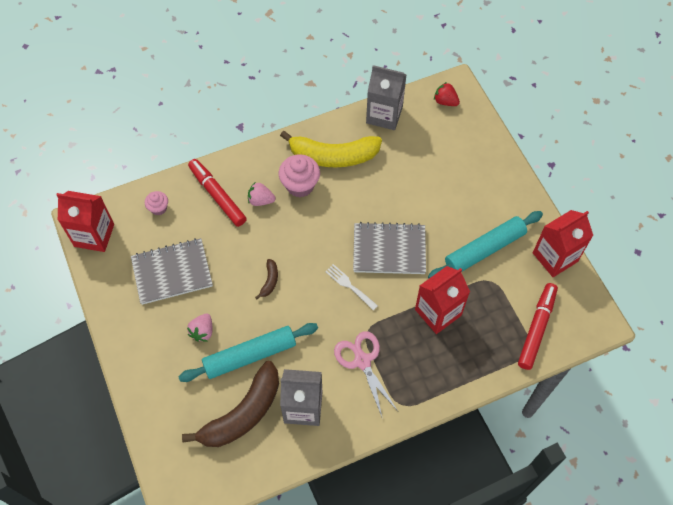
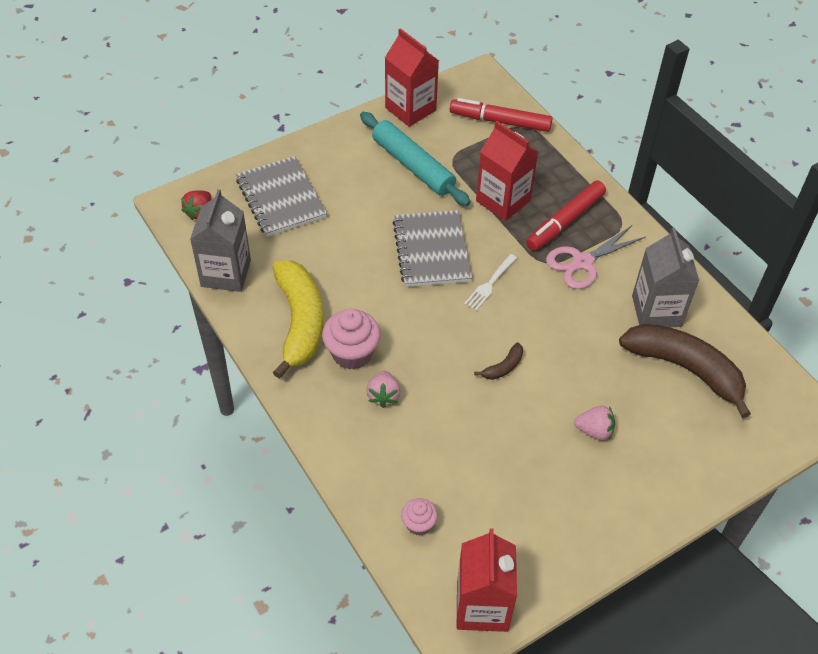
camera: 100 degrees left, 10 degrees down
(172, 272) = (518, 484): grey notebook -> grey notebook (281, 198)
(217, 196) = (385, 450): red marker -> red marker (565, 221)
(250, 356) = (611, 373): turquoise rolling pin -> none
(270, 281) = (503, 367): brown banana -> brown banana turned 135 degrees clockwise

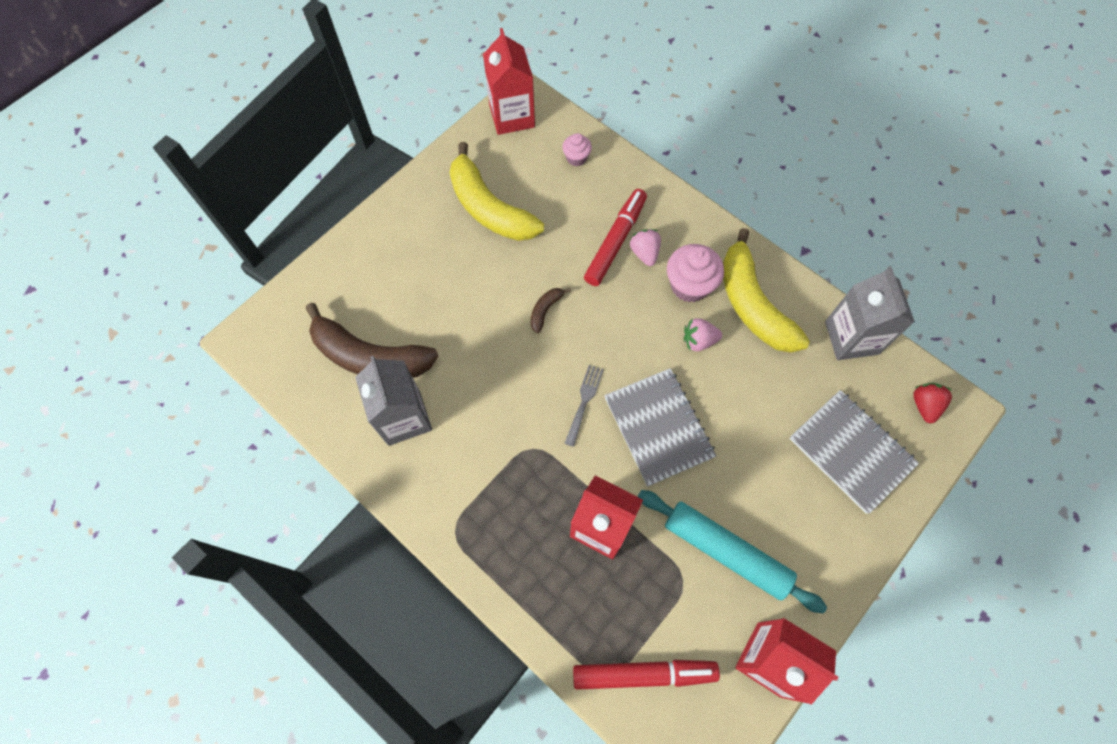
camera: 165 degrees right, 15 degrees up
(489, 284) = (584, 401): white fork -> grey fork
(538, 489) = (489, 208): none -> yellow banana
(565, 221) = (521, 516): red marker -> red marker (615, 242)
(583, 262) = (491, 460): pink scissors -> none
(594, 431) = (450, 270): pink strawberry -> pink strawberry (698, 341)

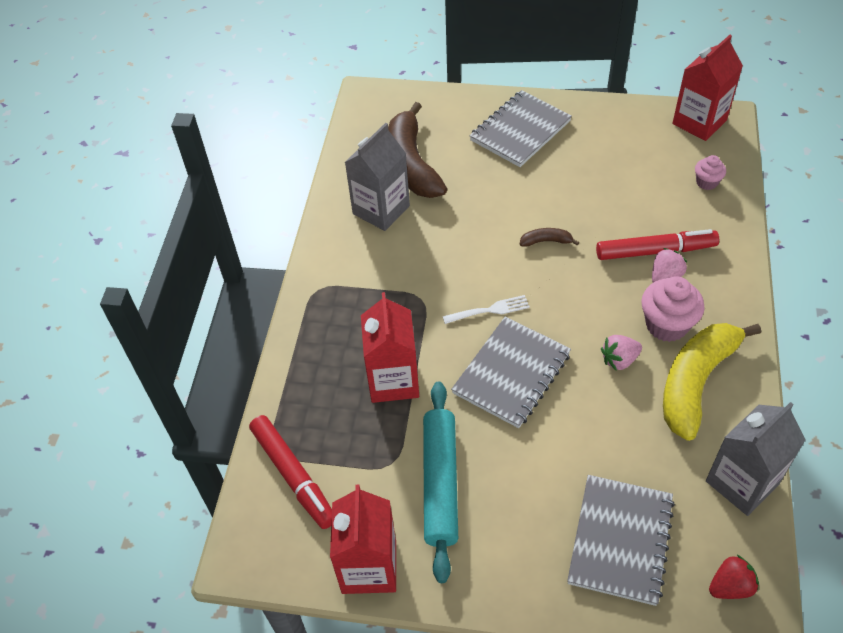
camera: 60 degrees right, 15 degrees down
(407, 245) = (520, 131): none -> grey notebook
(489, 208) = (600, 157): yellow banana -> none
(584, 401) = (489, 310): grey fork -> white fork
(698, 341) = (619, 360): pink strawberry -> pink strawberry turned 75 degrees counterclockwise

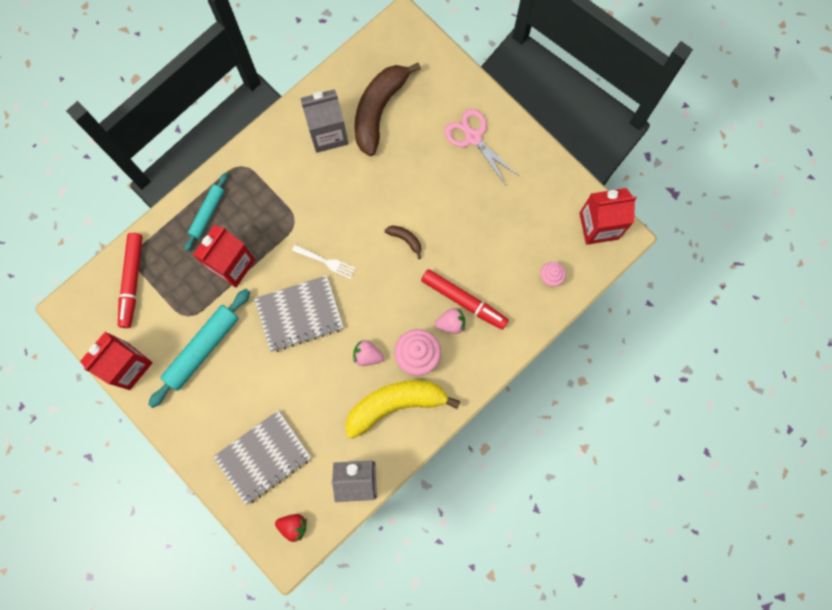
camera: 35 degrees right, 25 degrees up
(321, 353) = (207, 213): none -> turquoise rolling pin
(520, 131) = (473, 137): grey notebook -> pink scissors

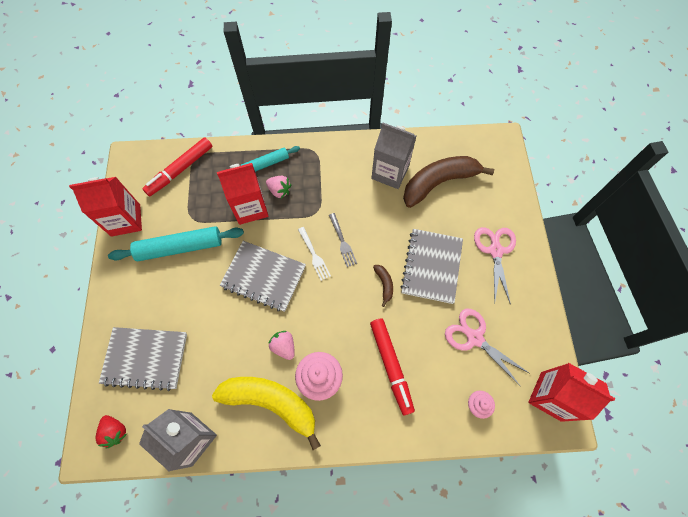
camera: 40 degrees right, 10 degrees down
(340, 231) = (342, 242): none -> grey fork
(432, 193) = (431, 266): none -> grey notebook
(451, 323) = (366, 375): pink strawberry -> pink strawberry (279, 191)
(511, 226) = (474, 338): none -> pink scissors

